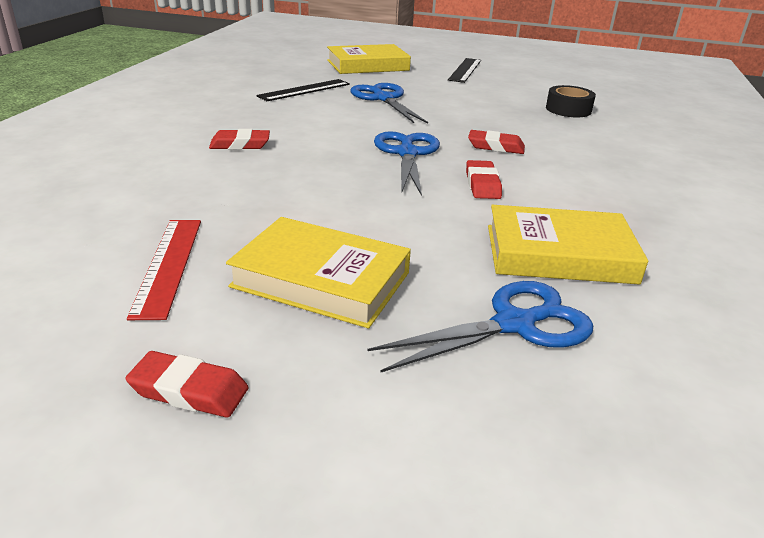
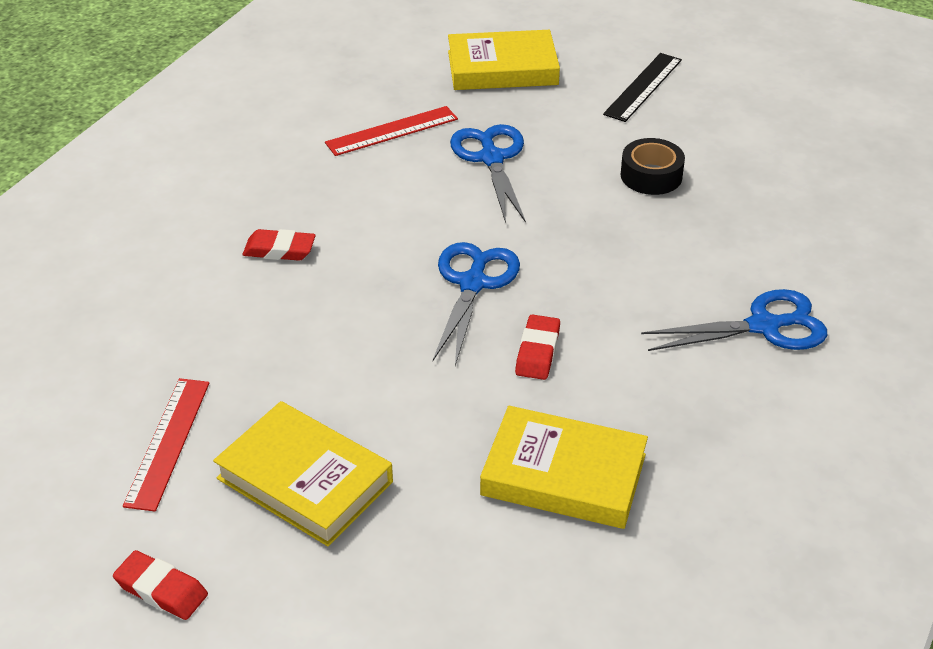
camera: 15 degrees right, 10 degrees up
(304, 90) = (392, 131): black ruler -> red ruler
(495, 147) = (592, 279): red eraser -> none
(515, 324) = (466, 561): blue scissors -> blue scissors (765, 326)
(568, 109) = (742, 201): black tape -> black tape (651, 176)

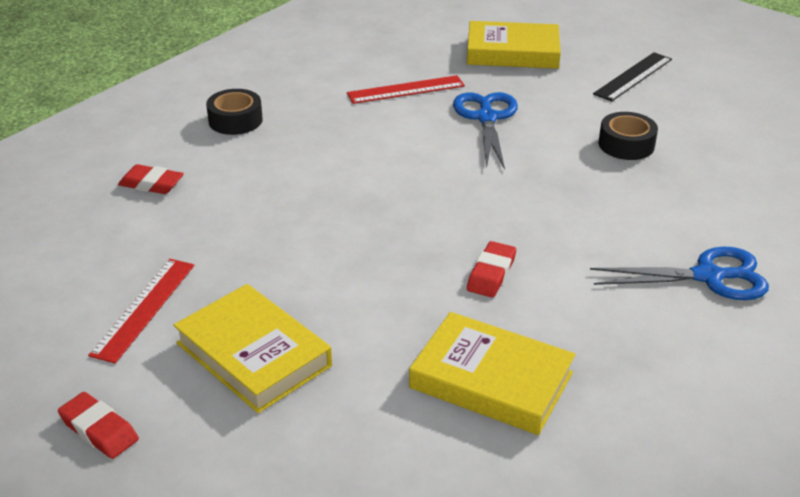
camera: 10 degrees right, 5 degrees down
(204, 193) = (235, 120): none -> black tape
(279, 250) = (285, 169): red eraser -> red eraser (151, 184)
(473, 283) = (446, 212): blue scissors -> none

